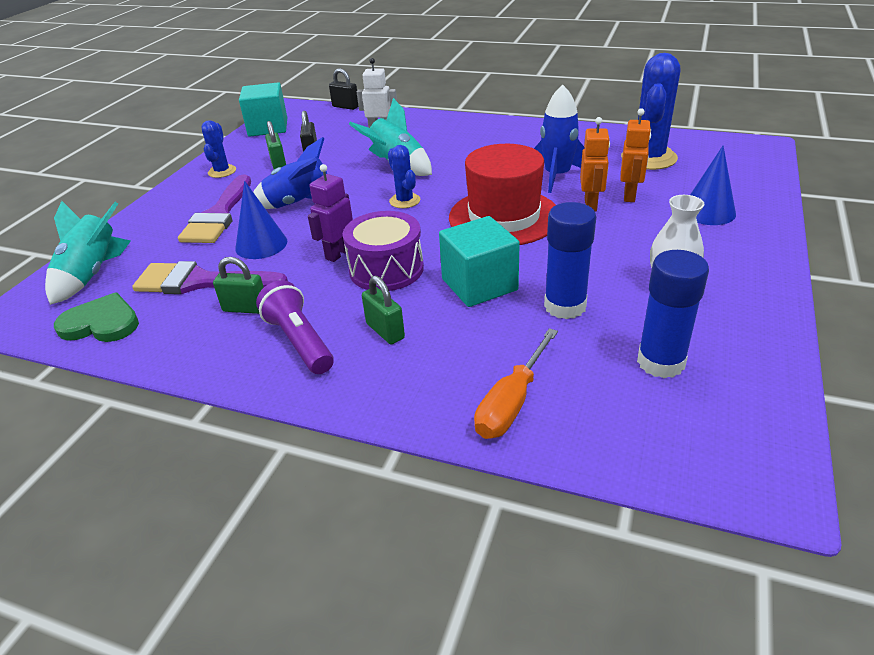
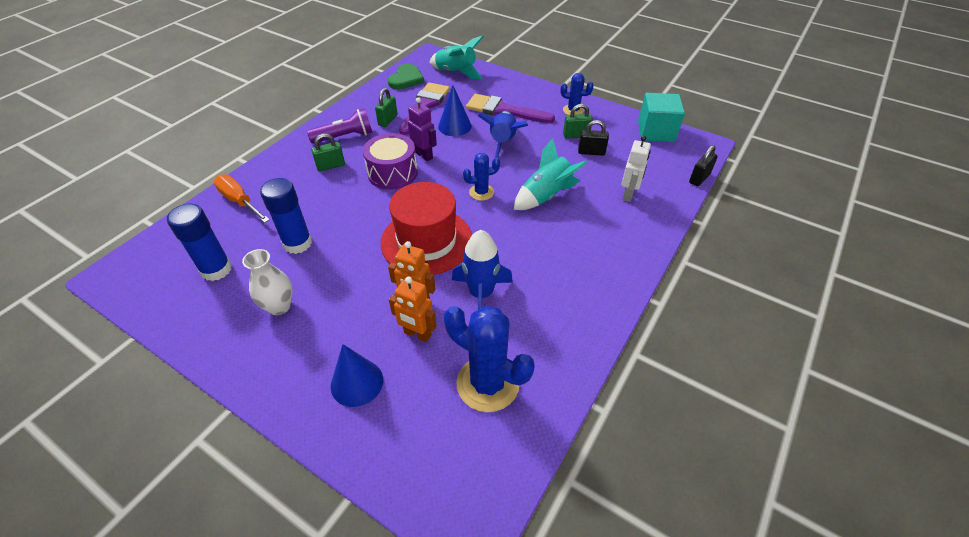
camera: 100 degrees right, 10 degrees up
(479, 284) = (348, 210): turquoise cube -> none

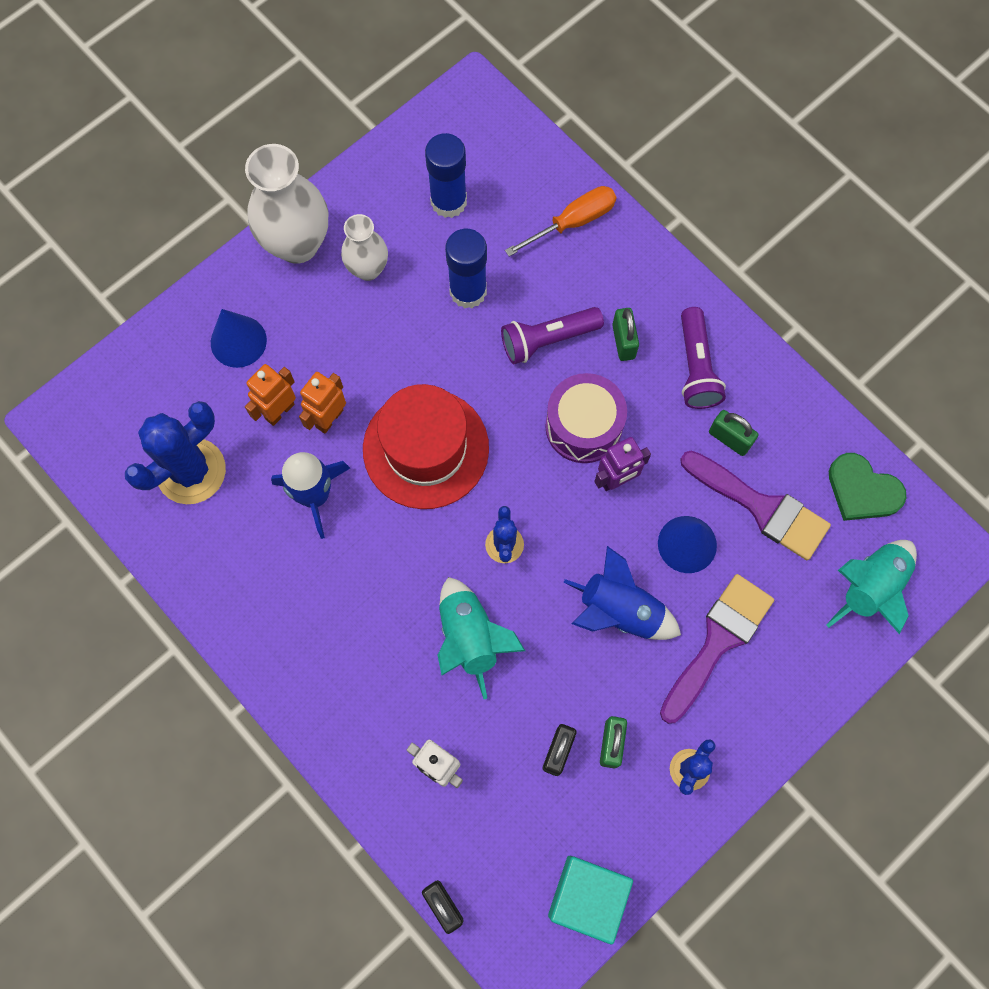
camera: 105 degrees right, 25 degrees up
(254, 363) = (297, 244): none -> white vase
(333, 198) = (548, 340): none -> purple flashlight

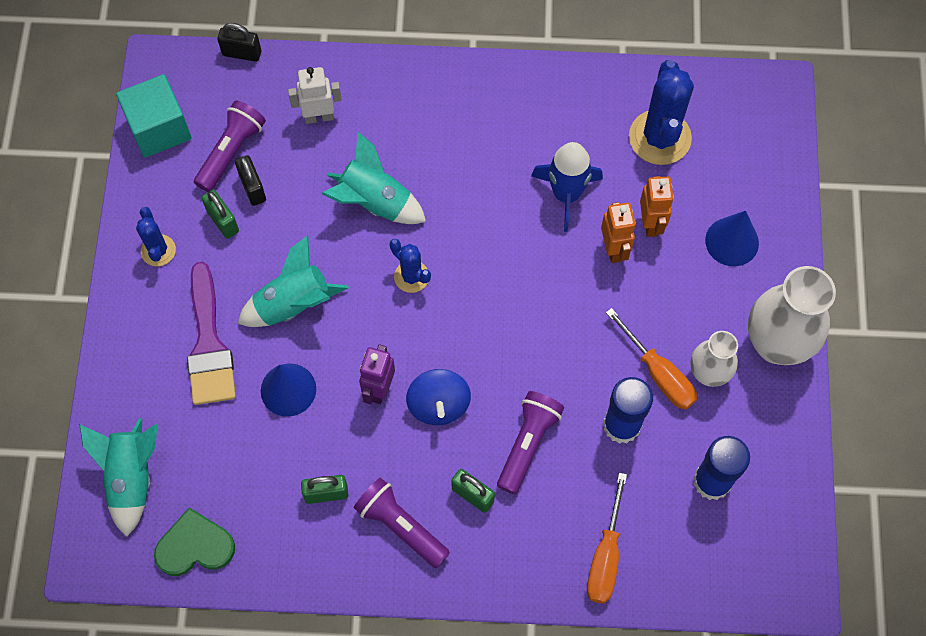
camera: 135 degrees right, 5 degrees down
(402, 301) = (658, 373): none -> orange screwdriver
(426, 448) = (529, 289): red hat -> none
(545, 807) = (231, 152): none -> purple flashlight
(583, 426) = (438, 404): purple drum -> blue spinning top
(619, 611) = (293, 304): blue rocket -> turquoise rocket
(761, 507) = (258, 464): purple brush -> none

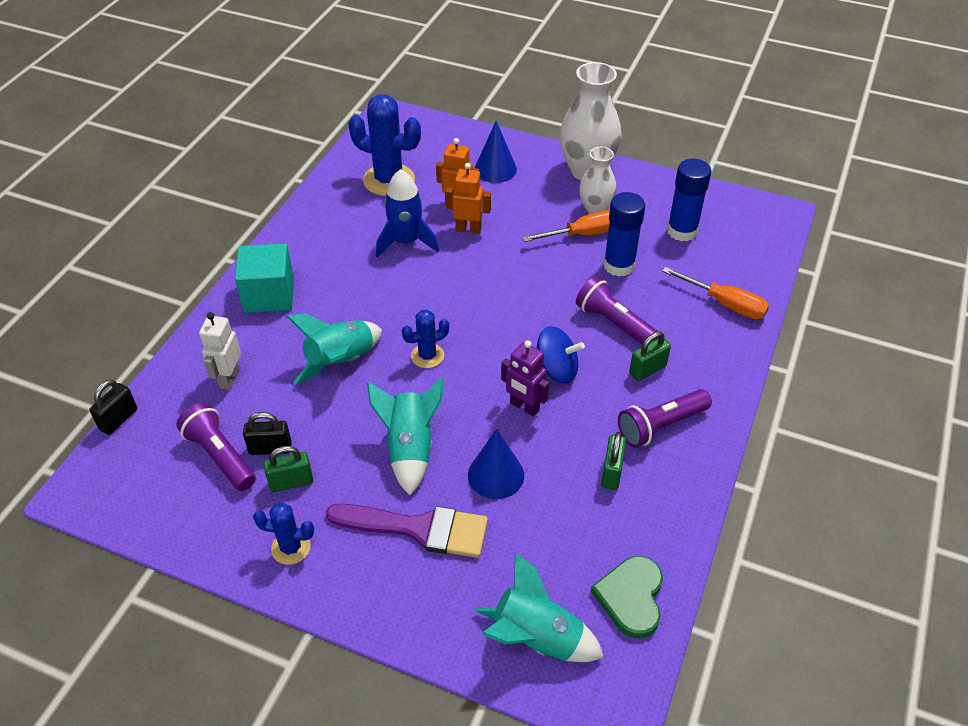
camera: 70 degrees left, 20 degrees down
(159, 128) = (152, 511): turquoise cube -> turquoise cube (269, 295)

